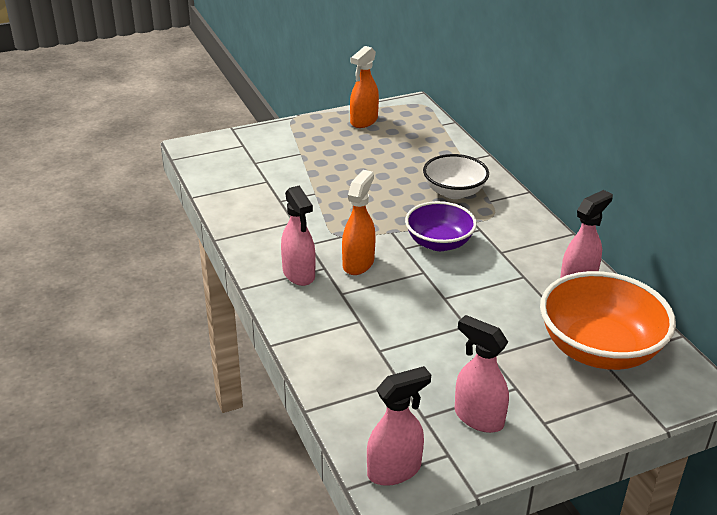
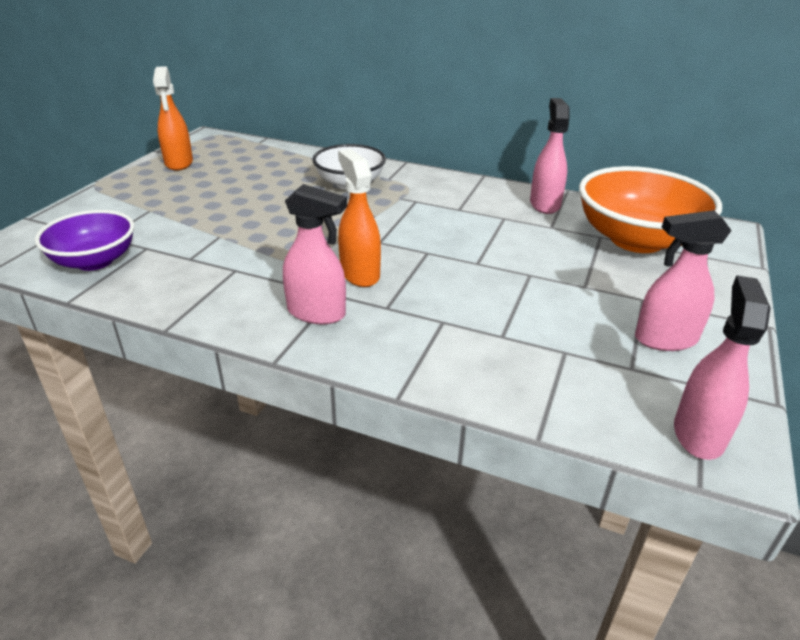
camera: 45 degrees left, 0 degrees up
(439, 243) = (401, 224): purple bowl -> purple bowl (94, 261)

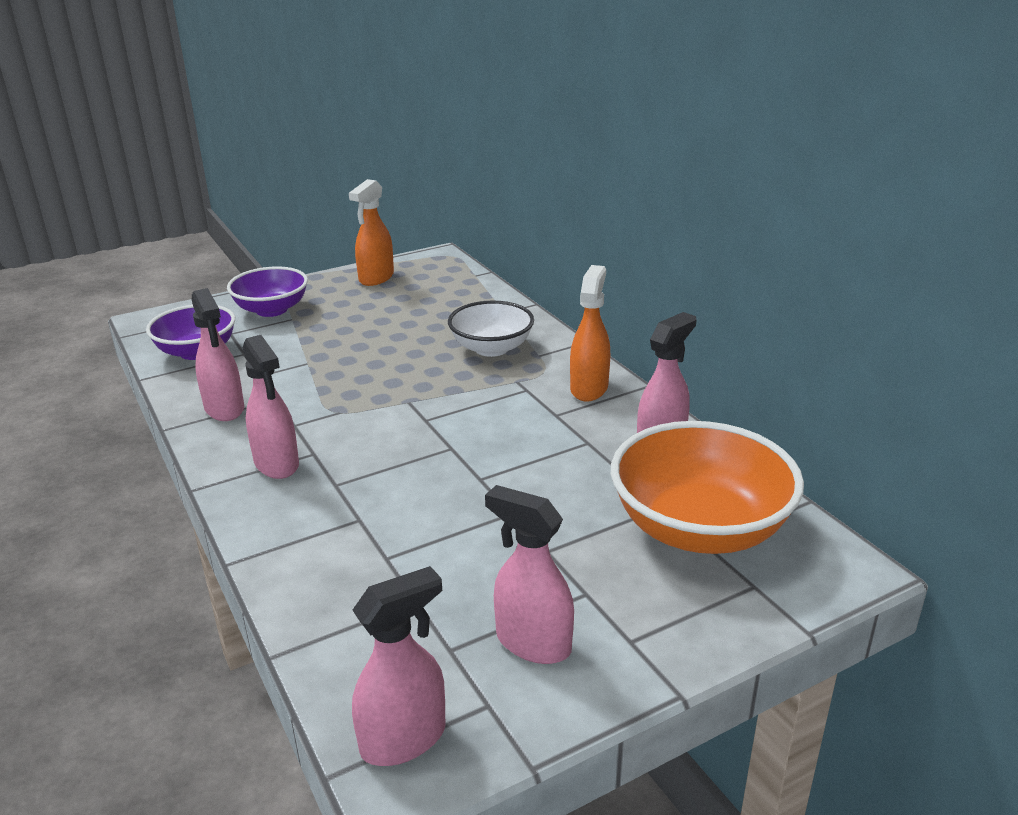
camera: 40 degrees right, 5 degrees down
(118, 209) = (271, 310): none -> purple bowl
(200, 293) = (224, 409): none -> pink spray bottle
(359, 273) = (361, 443): orange spray bottle -> orange spray bottle (589, 388)

